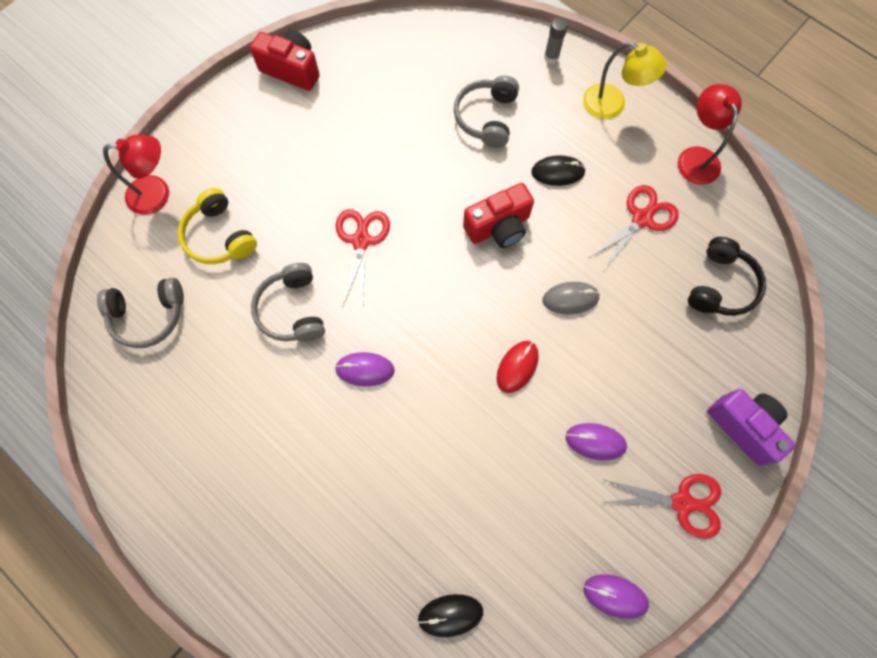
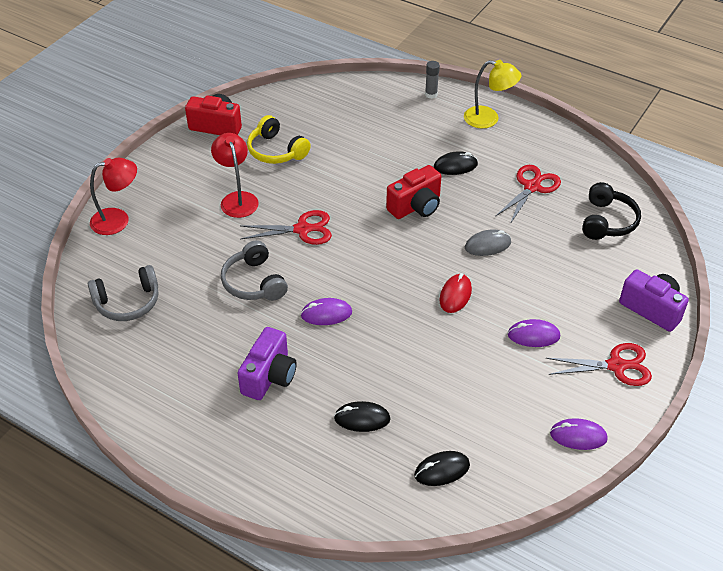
camera: 10 degrees left, 25 degrees down
(220, 236) = (179, 241): yellow headphones -> yellow headphones (276, 151)
(285, 448) = (269, 376): none -> purple camera
(361, 241) = (302, 229): red scissors -> red scissors turned 90 degrees clockwise
(376, 526) = (362, 419): none -> black mouse
(487, 118) = (388, 138): grey headphones -> none
(696, 157) = (564, 143): red lamp -> red lamp (237, 199)

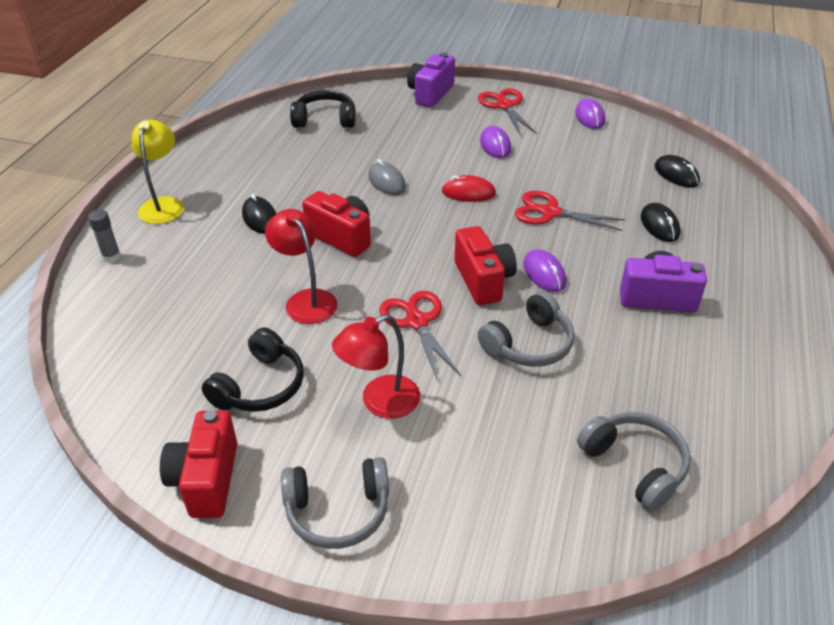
camera: 105 degrees left, 5 degrees down
(118, 220) = (479, 543): red lamp -> red lamp (306, 300)
(169, 170) = (338, 511): none -> grey headphones
(276, 151) = (260, 386): yellow headphones -> black headphones
(332, 275) = (483, 280): none -> red camera
(532, 187) = (285, 164): red scissors -> red scissors (550, 212)

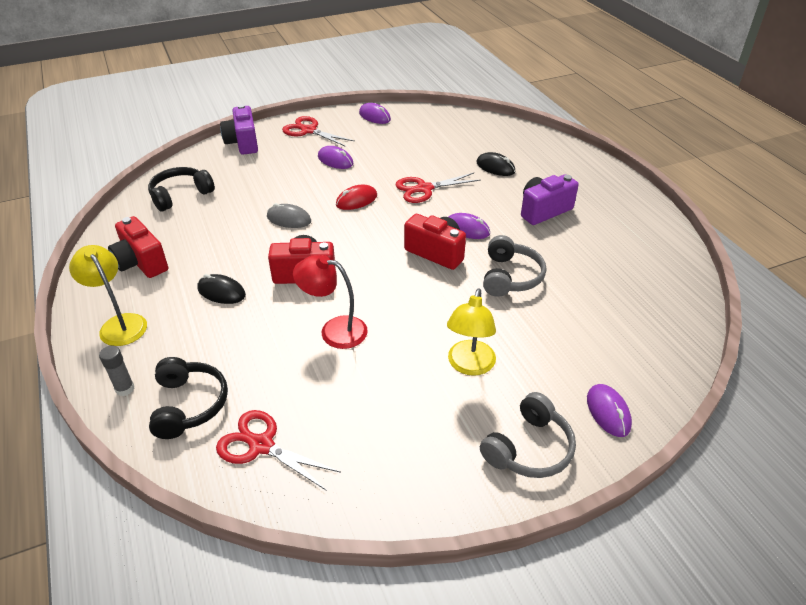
camera: 40 degrees left, 0 degrees up
(206, 480) = (422, 492): red camera -> red camera (141, 263)
(260, 386) = (377, 407): black headphones -> black headphones (188, 405)
(380, 402) = (469, 366): red lamp -> yellow lamp
(417, 322) = (428, 301): red scissors -> red scissors (261, 445)
(457, 535) = (608, 412): none -> purple mouse
(635, 465) = (643, 311): grey headphones -> none
(676, 174) = (468, 132): black mouse -> none

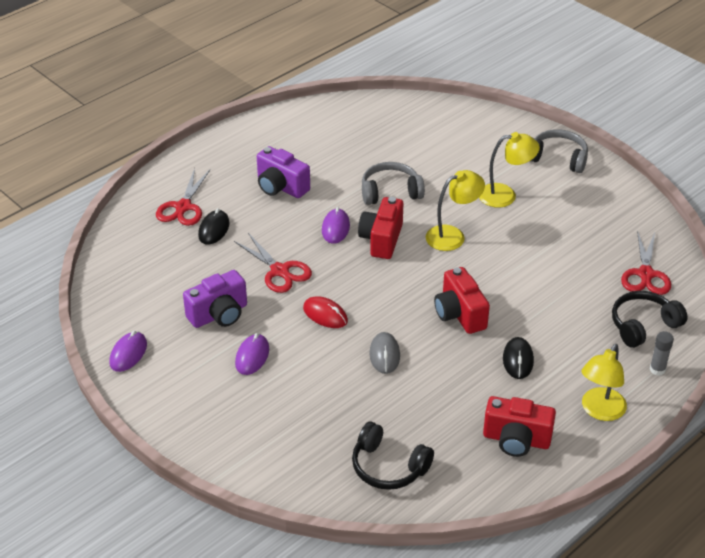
camera: 110 degrees left, 0 degrees up
(141, 263) = (516, 440): red camera -> red camera turned 75 degrees clockwise
(243, 143) = (246, 460): purple camera -> purple camera (219, 314)
(309, 131) = (189, 405): red scissors -> red scissors (183, 207)
(334, 330) = (516, 273): red lamp -> none
(418, 301) = (452, 235): none -> yellow lamp
(608, 412) = (504, 131): purple mouse -> none

